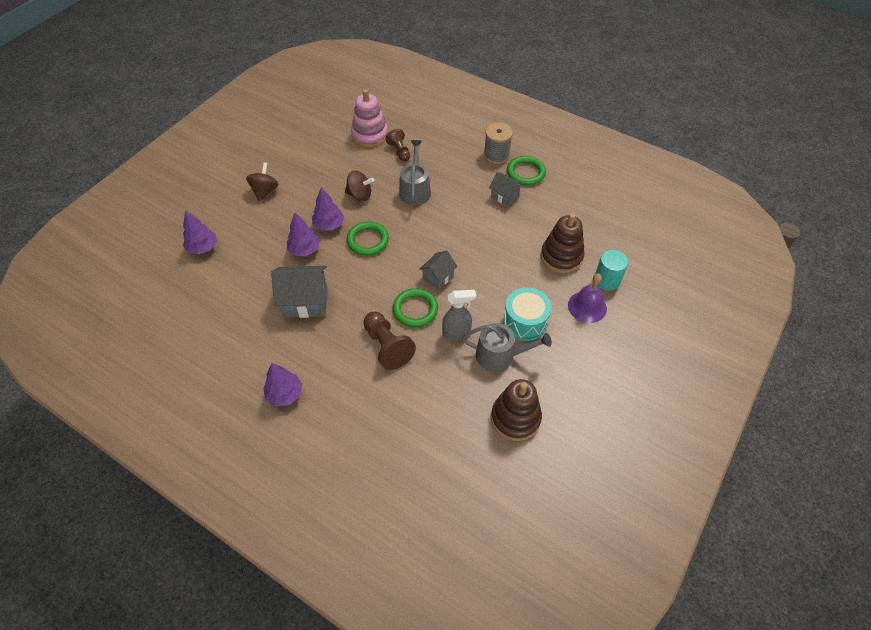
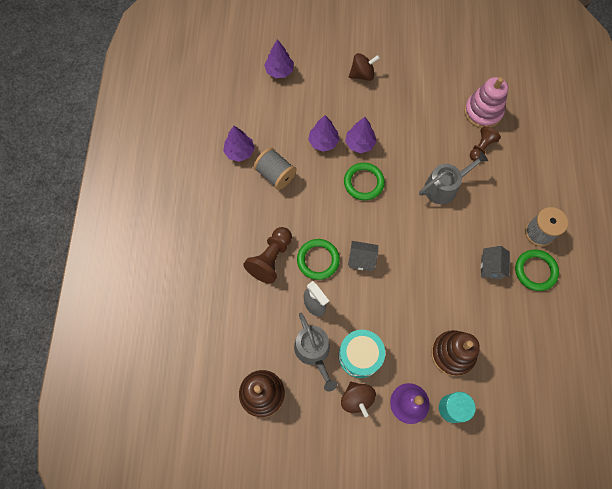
camera: 60 degrees right, 15 degrees up
(285, 394) = (190, 212): purple tree -> purple tree (239, 152)
(305, 302) = (275, 174): grey house -> grey spool
(360, 195) = (407, 147): brown spinning top -> brown spinning top (356, 399)

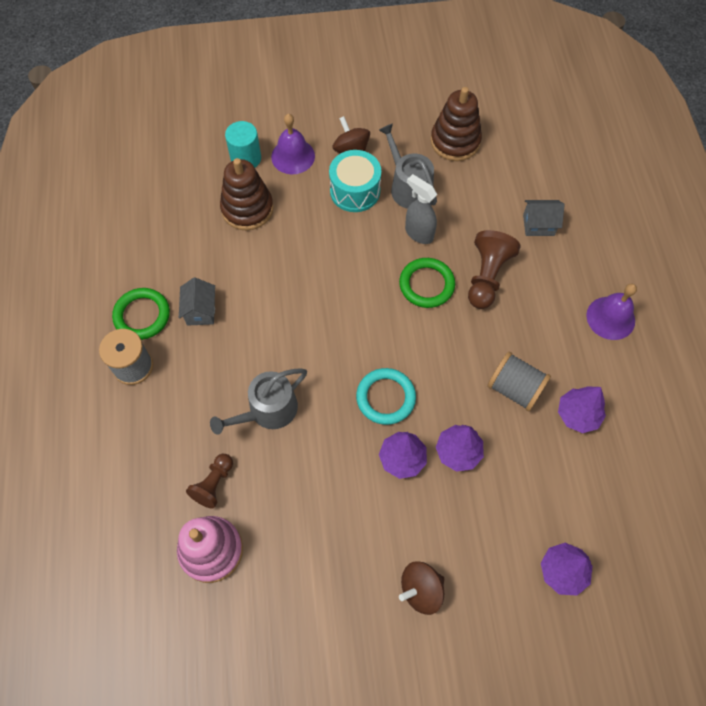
camera: 170 degrees right, 5 degrees down
(191, 212) = (610, 318): none -> purple bell
(361, 260) = (371, 294): grey house -> grey house (538, 225)
(363, 182) = (385, 397): green ring -> turquoise ring

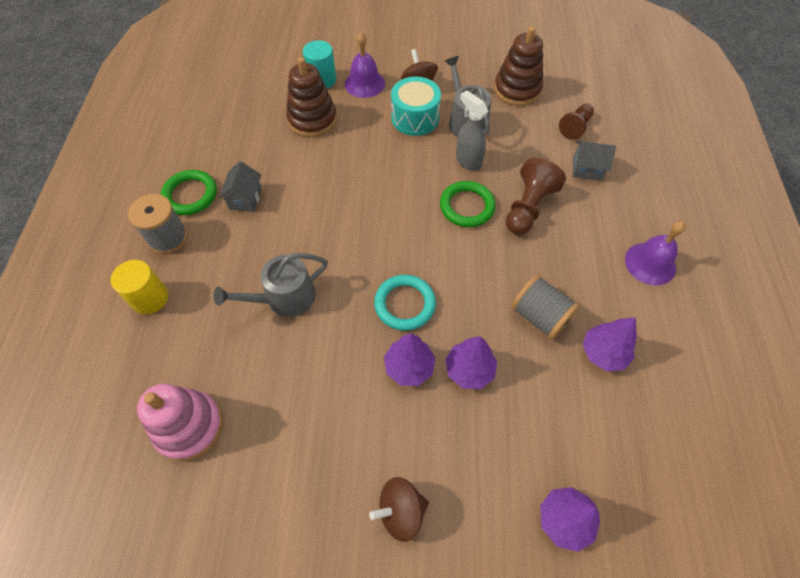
camera: 10 degrees right, 5 degrees down
(135, 433) = (150, 298): none -> yellow cylinder
(214, 484) = (211, 360): brown pawn -> brown pawn (575, 127)

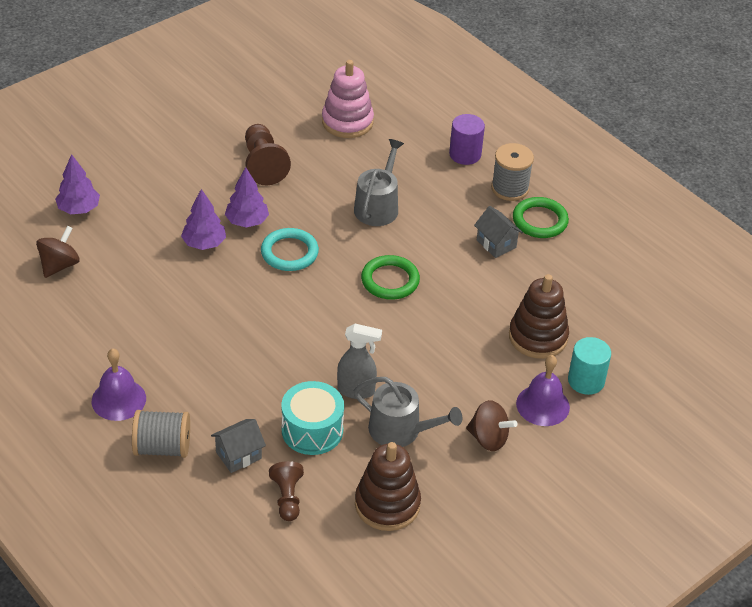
camera: 135 degrees right, 15 degrees down
(150, 298) = (465, 154): yellow cylinder -> purple cylinder
(401, 511) = (181, 160): brown spinning top -> brown spinning top (59, 265)
(415, 118) = (451, 401): turquoise drum -> turquoise drum (312, 430)
(467, 206) = (315, 349): green ring -> green ring (390, 280)
(528, 208) = (262, 382): brown pawn -> brown pawn (263, 165)
(539, 316) = (181, 304): grey spool -> grey spool (162, 447)
(603, 353) = (114, 309): purple tree -> none

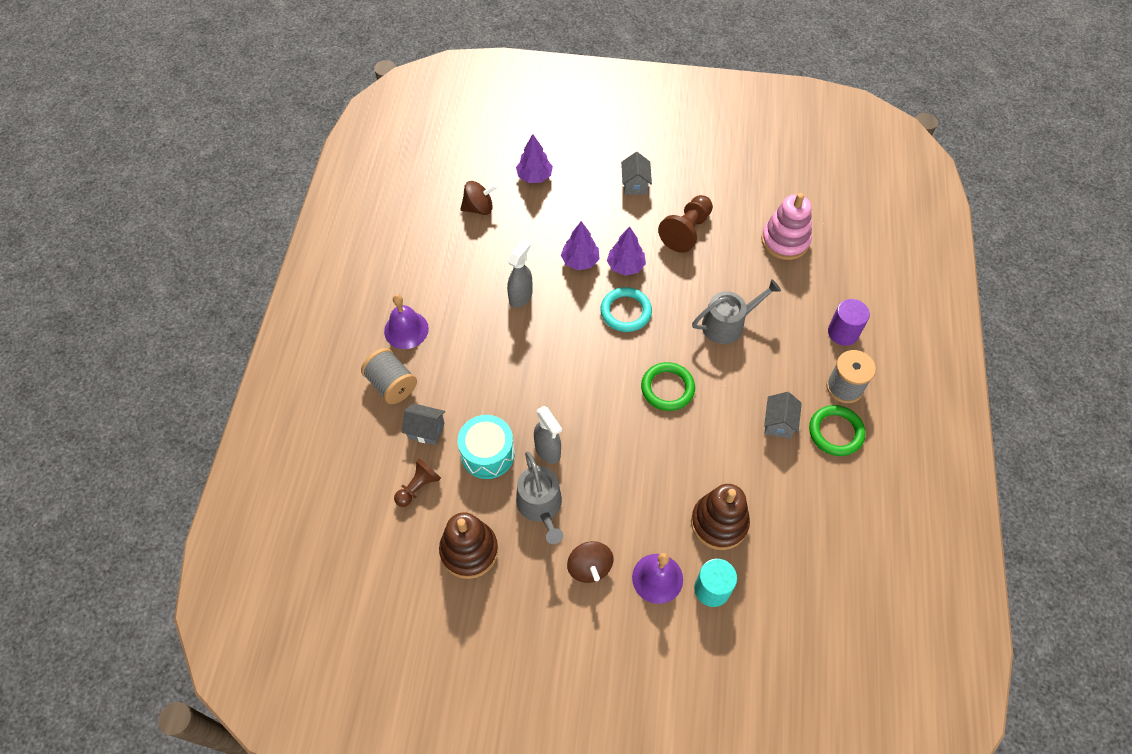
camera: 50 degrees right, 15 degrees up
(177, 159) = (635, 184): none -> grey house
(188, 303) = (521, 296): none -> grey spray bottle

